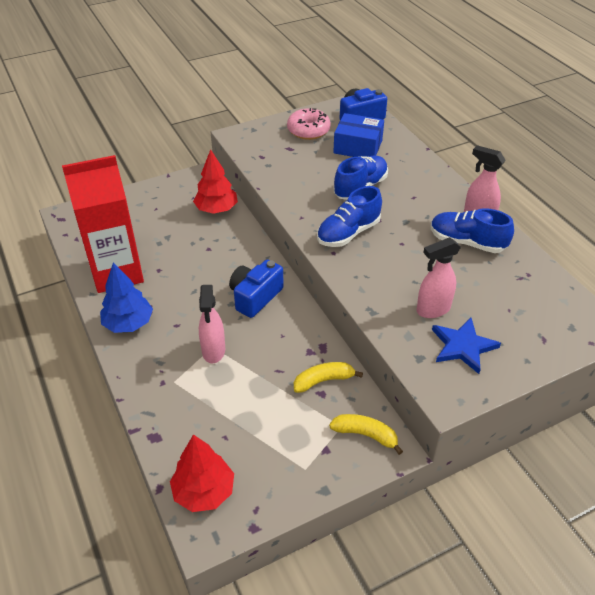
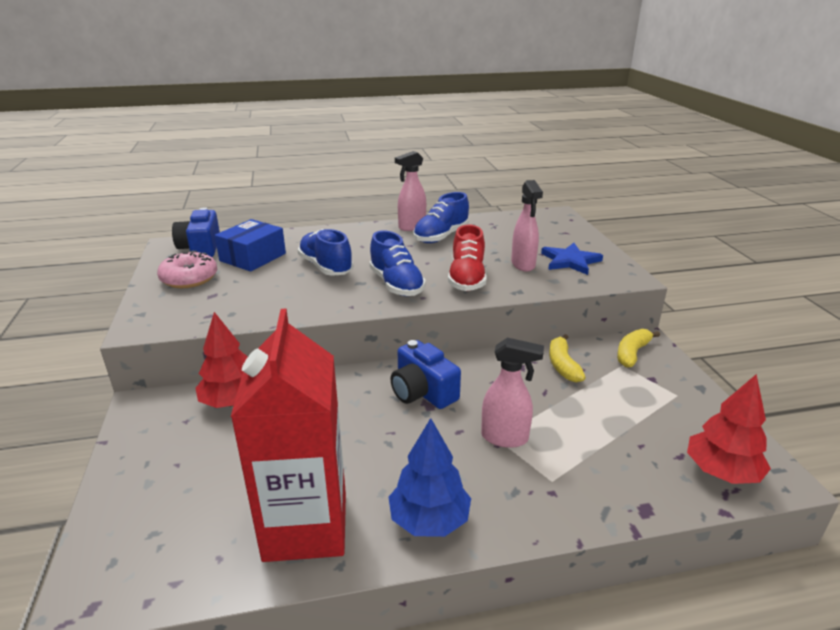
camera: 75 degrees left, 15 degrees down
(381, 274) = (467, 279): none -> red shoe

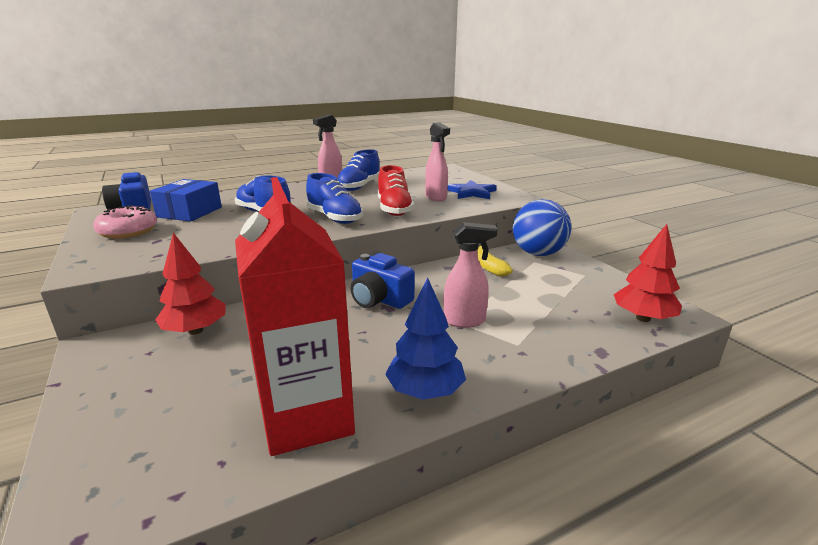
camera: 15 degrees left, 5 degrees down
(632, 353) = (538, 253): yellow banana -> blue ball

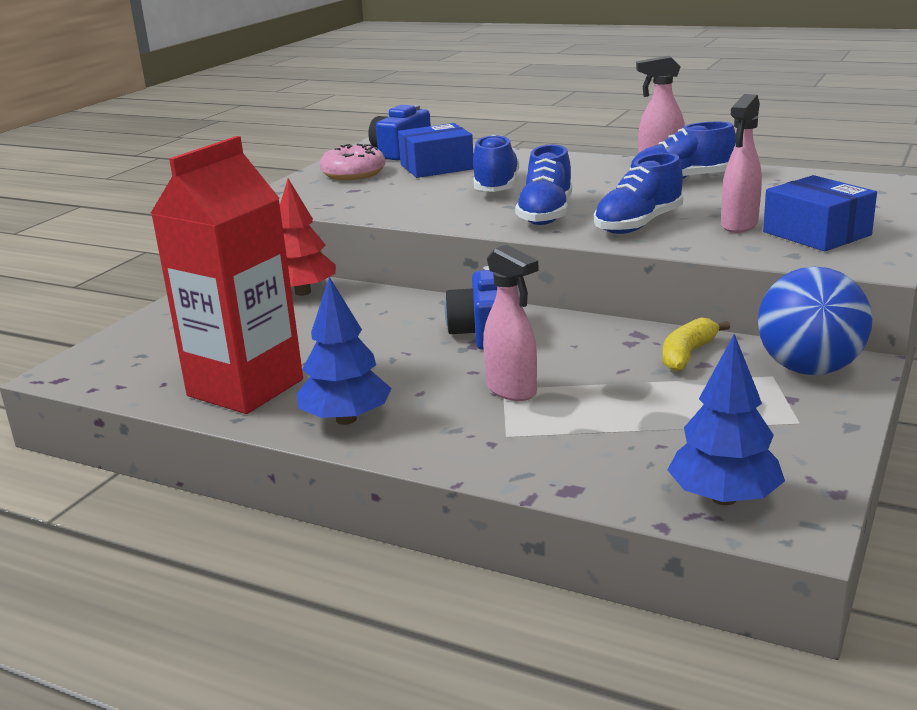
camera: 55 degrees right, 0 degrees up
(394, 209) = (638, 225): red shoe -> blue shoe
(471, 192) = (816, 233): blue star -> blue box
(643, 318) = (724, 498): red tree -> blue tree

